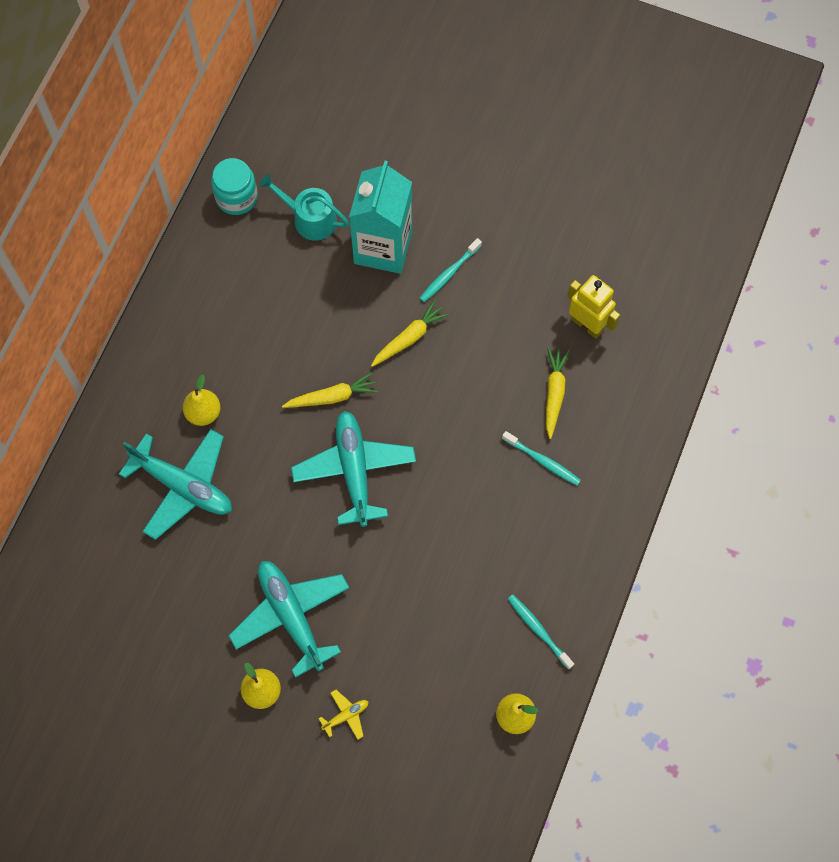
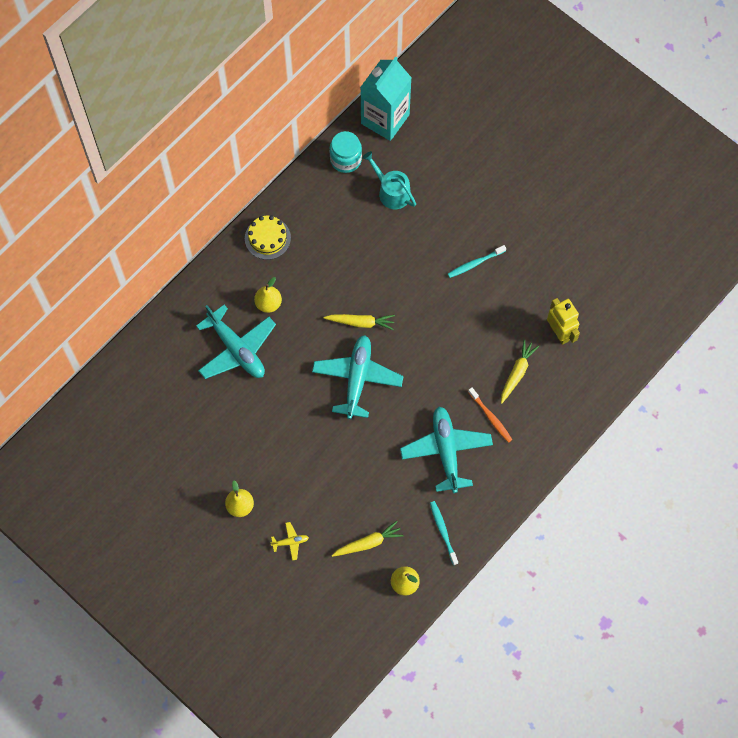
camera: 20 degrees right, 0 degrees up
(172, 329) = (267, 238): none -> yellow cake
(291, 616) = (278, 463): turquoise plane -> turquoise plane (446, 451)
(383, 247) = (435, 229): turquoise carton -> turquoise carton (385, 119)
(409, 338) = (430, 299): yellow carrot -> yellow carrot (368, 543)
(542, 461) = (490, 417): turquoise toothbrush -> orange toothbrush

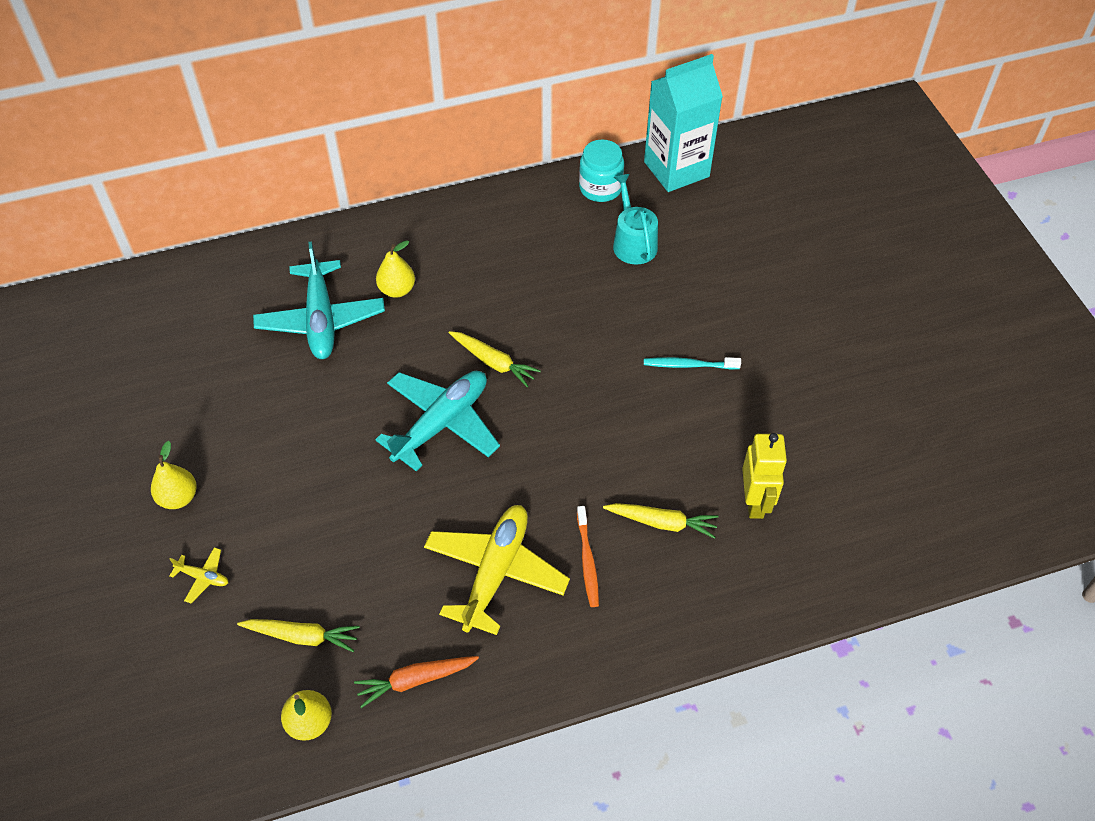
camera: 30 degrees right, 15 degrees down
(267, 238) = (449, 224): yellow cake -> none
(443, 532) = (415, 680): turquoise toothbrush -> orange carrot
(446, 451) = (495, 572): turquoise plane -> yellow plane
(517, 373) = (662, 523): yellow carrot -> yellow carrot turned 45 degrees clockwise

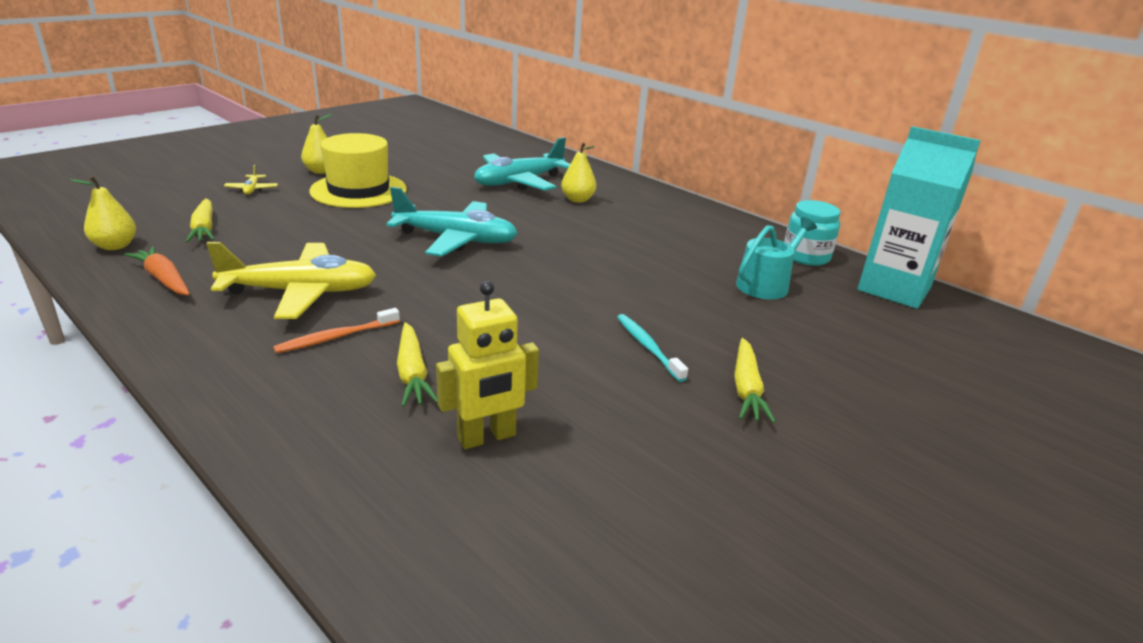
camera: 60 degrees right, 25 degrees down
(264, 473) = (358, 190): none -> yellow hat
(493, 362) = (543, 248): yellow carrot -> yellow carrot (746, 389)

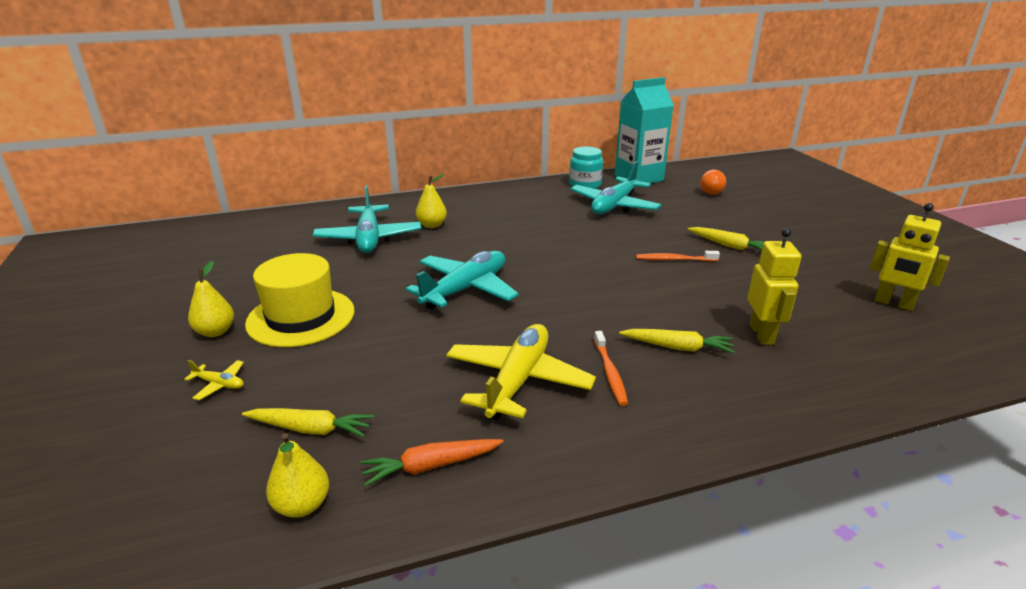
camera: 60 degrees left, 0 degrees up
(648, 347) = (675, 259): turquoise toothbrush -> orange toothbrush
(706, 590) = (893, 303): none -> yellow robot
(766, 284) = (614, 205): turquoise watering can -> turquoise plane
(944, 355) = (712, 191): none -> orange light bulb

